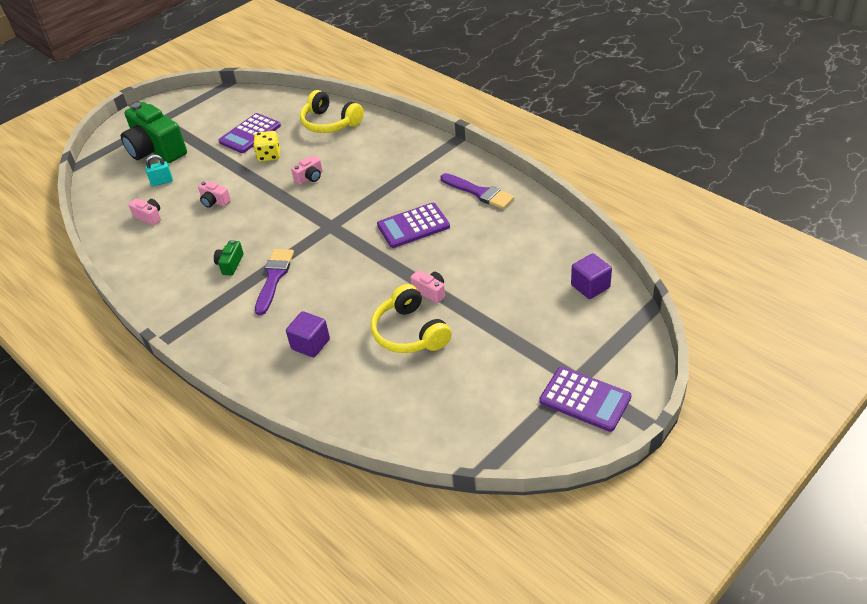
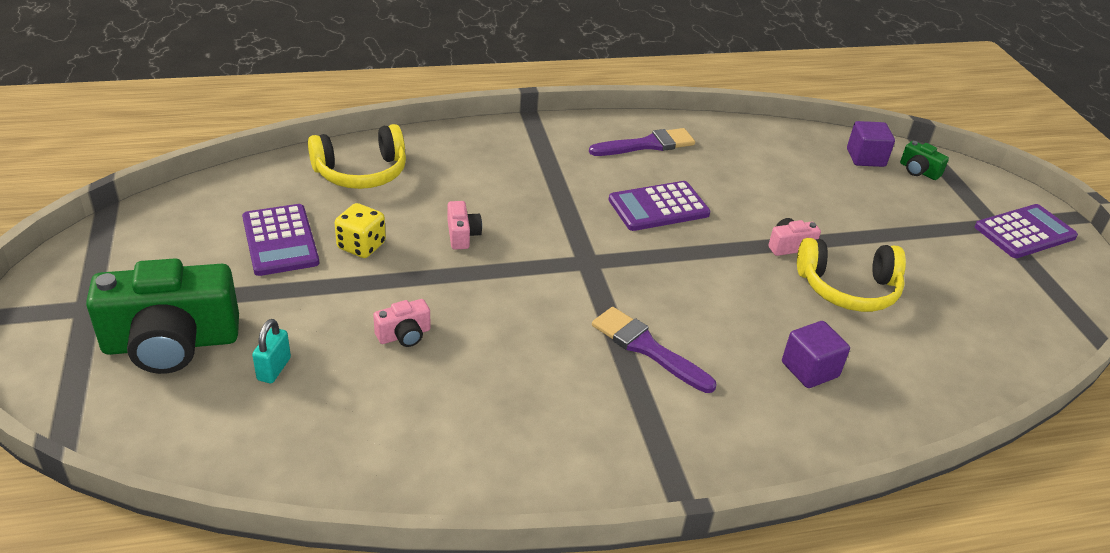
camera: 65 degrees left, 5 degrees down
(149, 217) = (353, 417): pink camera -> none
(230, 264) = (574, 376): green camera -> green camera (918, 171)
(413, 226) = (658, 207): purple calculator -> purple calculator turned 60 degrees clockwise

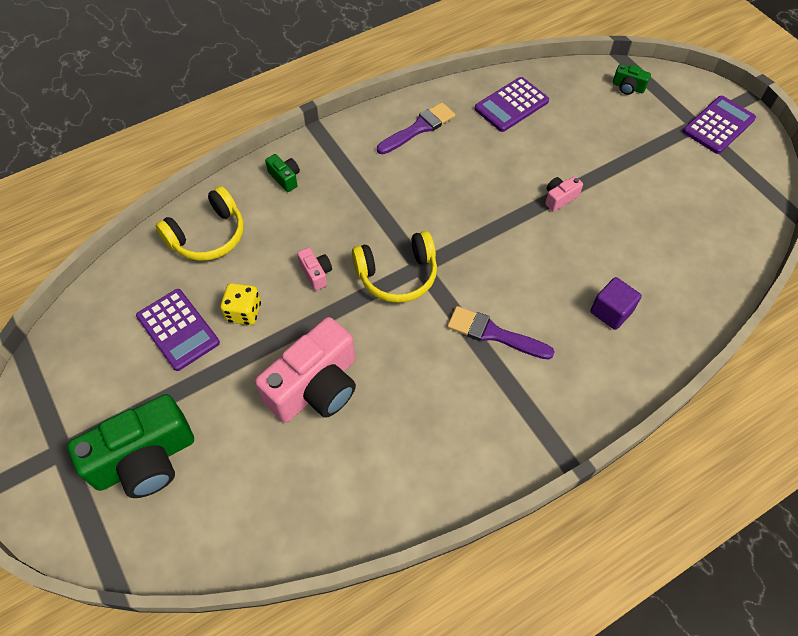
camera: 15 degrees left, 20 degrees up
(274, 369) = (235, 454): turquoise padlock -> none
(404, 335) = (315, 387): pink camera -> pink camera, size x2.33
(473, 147) = (285, 178): none -> green camera
(658, 207) = (451, 192): purple calculator -> purple calculator (511, 105)
(848, 288) = (613, 225): yellow headphones -> yellow headphones (397, 275)
(865, 158) = (586, 86): purple cube -> none

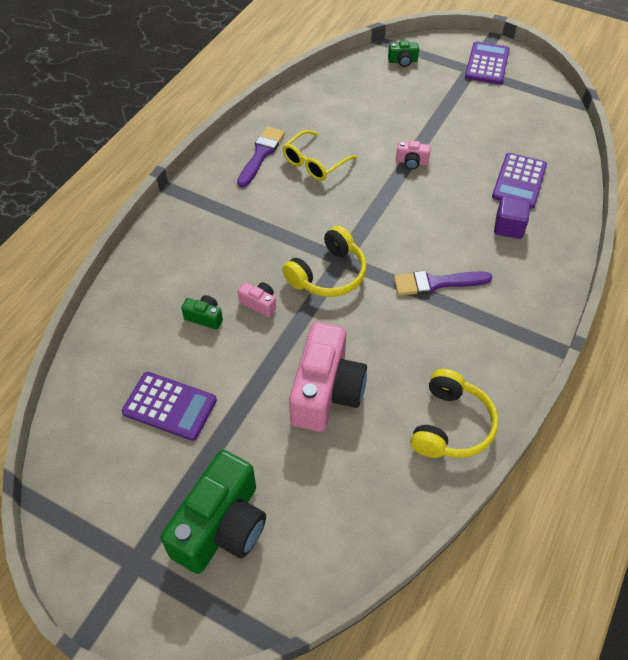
camera: 30 degrees left, 5 degrees down
(208, 236) = (138, 317): yellow headphones -> yellow headphones (451, 425)
(244, 312) = (219, 364): yellow dice -> none
(285, 178) = (174, 240): green camera -> green camera (204, 317)
(462, 158) = (314, 163): none -> yellow glasses
(511, 105) = (323, 108): purple calculator -> purple calculator (519, 181)
(559, 198) = (411, 162): pink camera -> pink camera turned 105 degrees counterclockwise

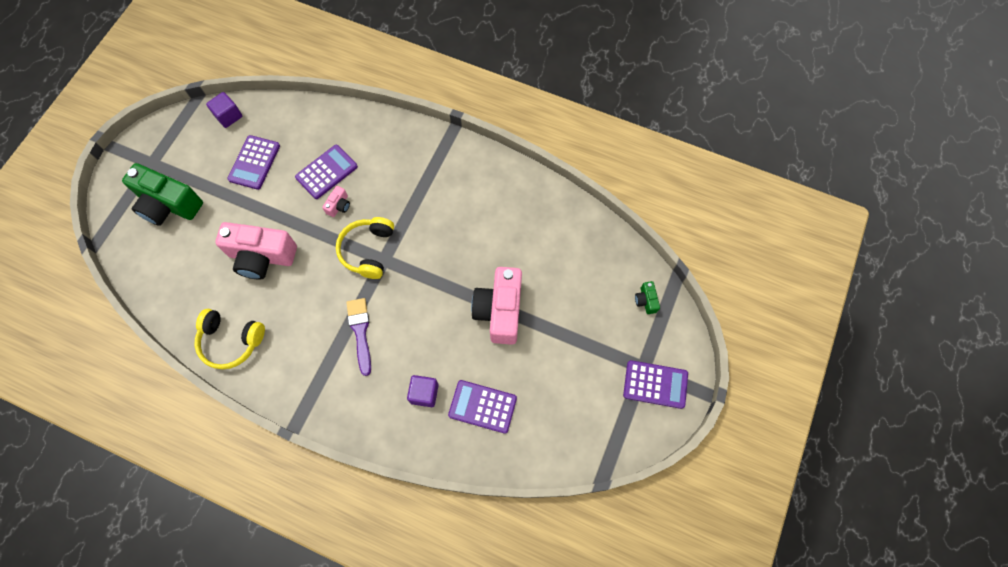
camera: 85 degrees right, 15 degrees up
(75, 446) = (228, 116): none -> purple cube
(204, 317) = (326, 172): green camera -> purple calculator
(261, 154) = (498, 189): purple brush -> none
(314, 163) = (491, 231): yellow glasses -> none
(328, 274) = (368, 251): yellow headphones -> yellow headphones turned 60 degrees clockwise
(411, 162) = (500, 311): pink camera -> pink camera, size x2.33

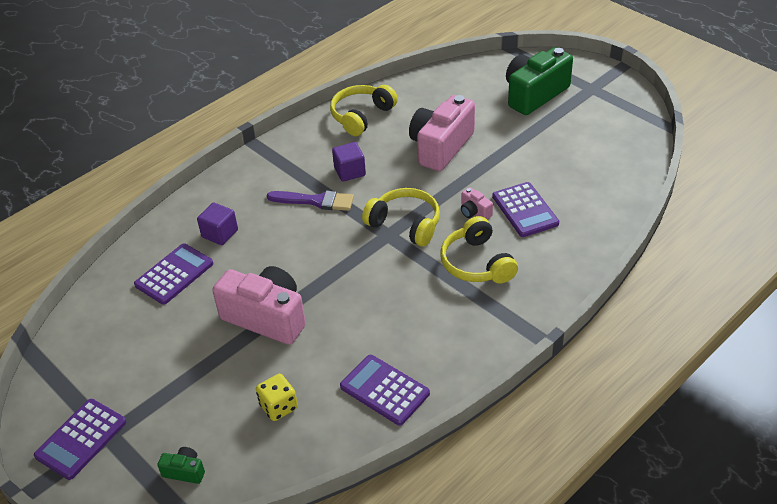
camera: 115 degrees right, 25 degrees down
(228, 116) = (635, 146): purple cube -> purple cube (350, 171)
(254, 162) = (562, 157): purple calculator -> purple calculator (384, 390)
(395, 187) = (477, 263): none -> yellow headphones
(572, 266) = (279, 407): none -> yellow dice

